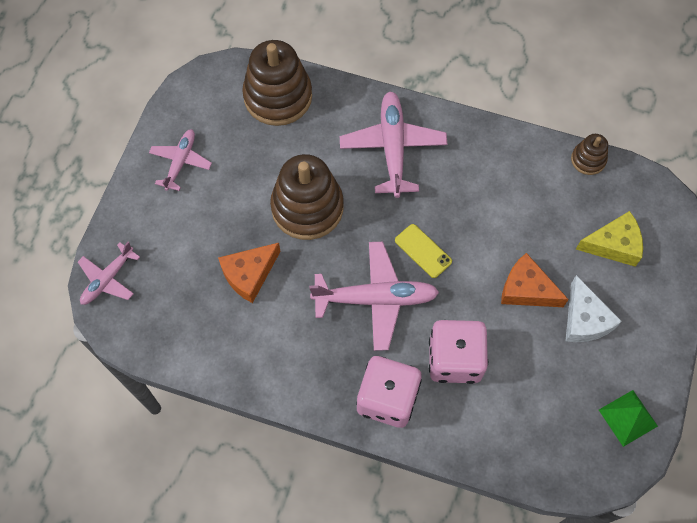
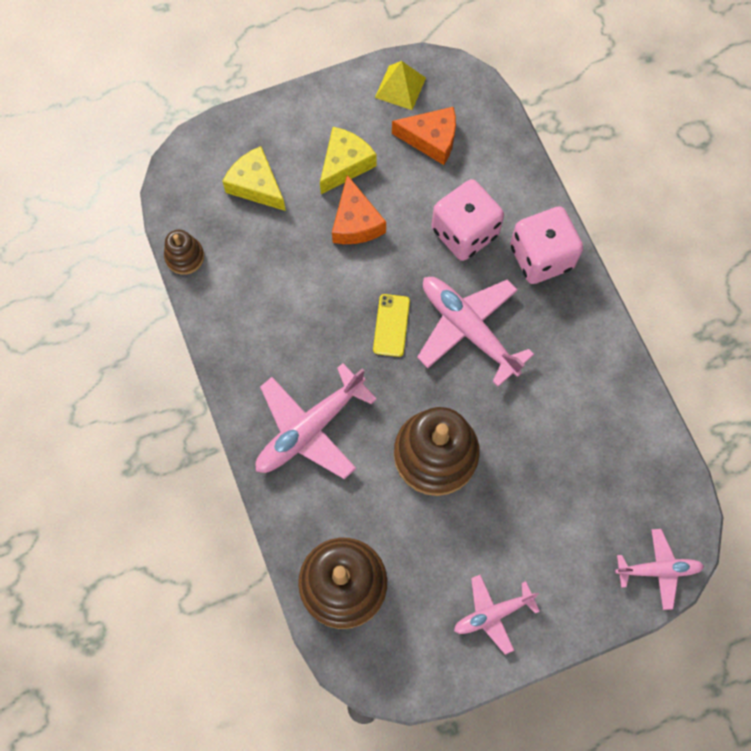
camera: 130 degrees left, 5 degrees up
(249, 274) = (541, 449): orange cheese -> orange cheese (431, 139)
(584, 319) = (345, 164): white cheese -> yellow cheese
(628, 418) = (400, 87): green pyramid -> yellow pyramid

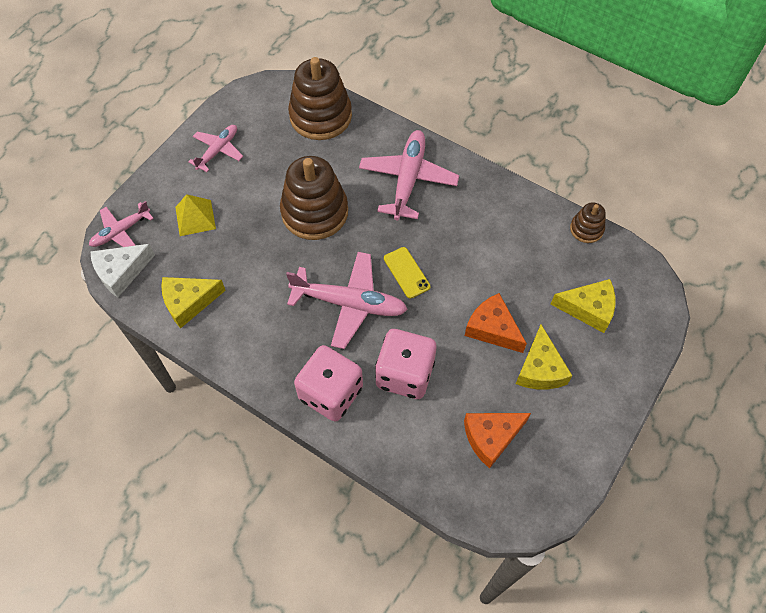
camera: 145 degrees right, 10 degrees down
(400, 87) = (555, 469): yellow pyramid -> yellow pyramid (195, 217)
(625, 432) = (189, 302): none -> yellow cheese
(679, 514) = (121, 272): none -> white cheese

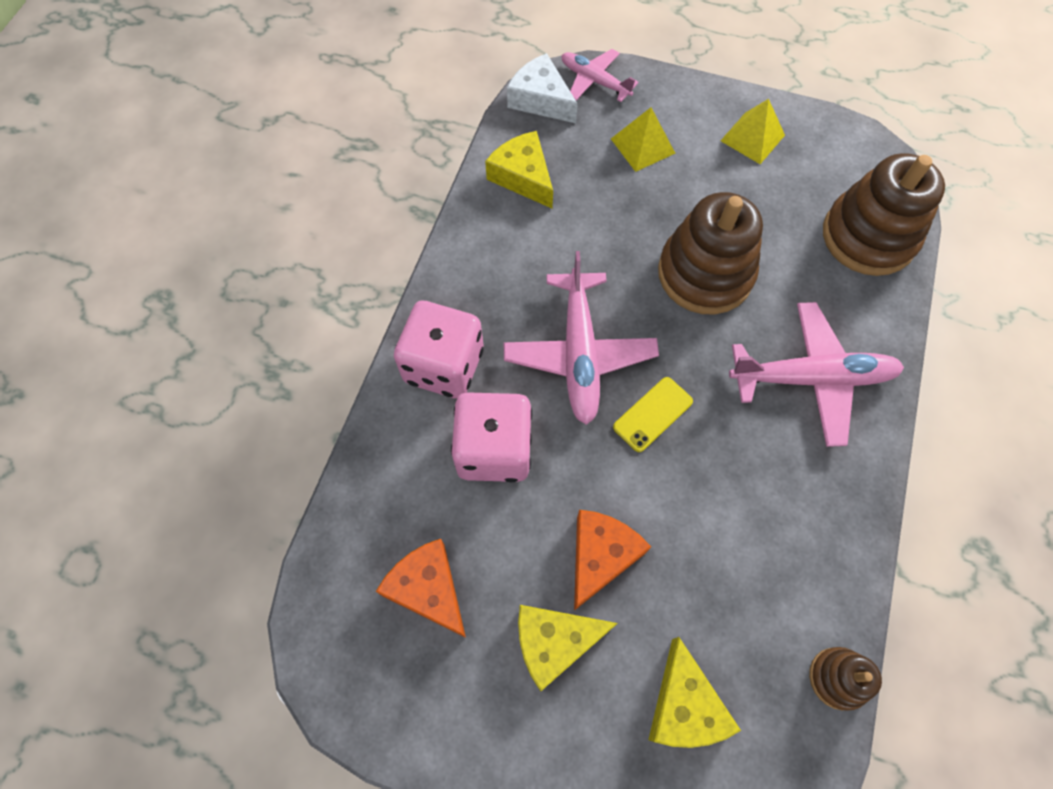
camera: 75 degrees right, 5 degrees up
(218, 151) = (752, 137): pink plane -> yellow pyramid

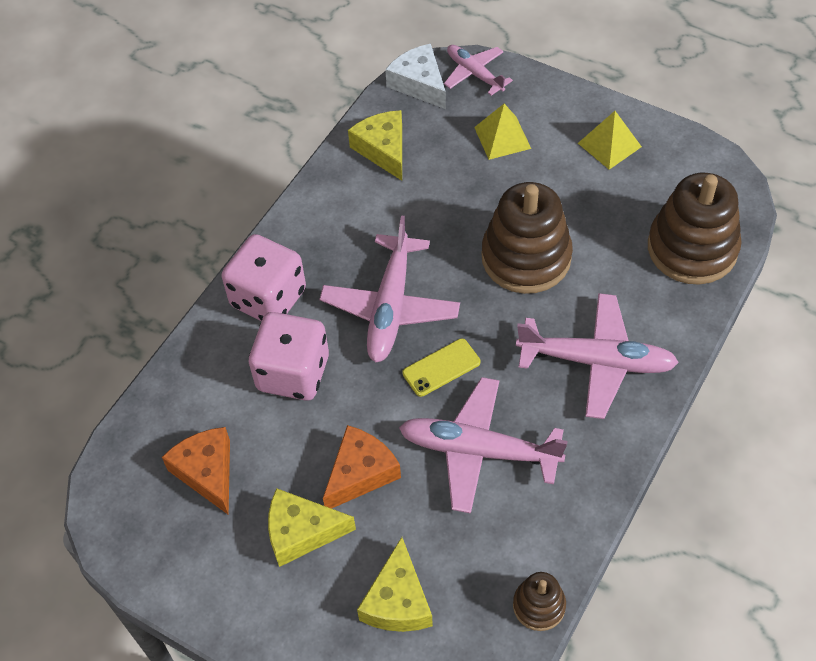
camera: 15 degrees right, 10 degrees down
(721, 504) = (479, 451): none -> pink plane

